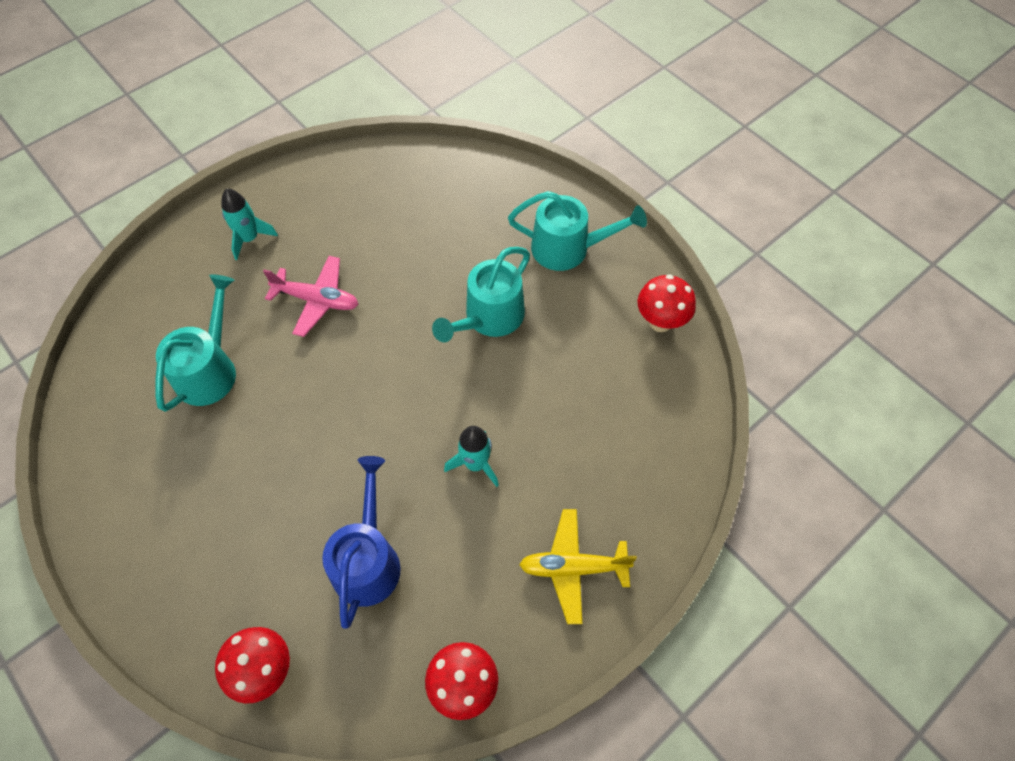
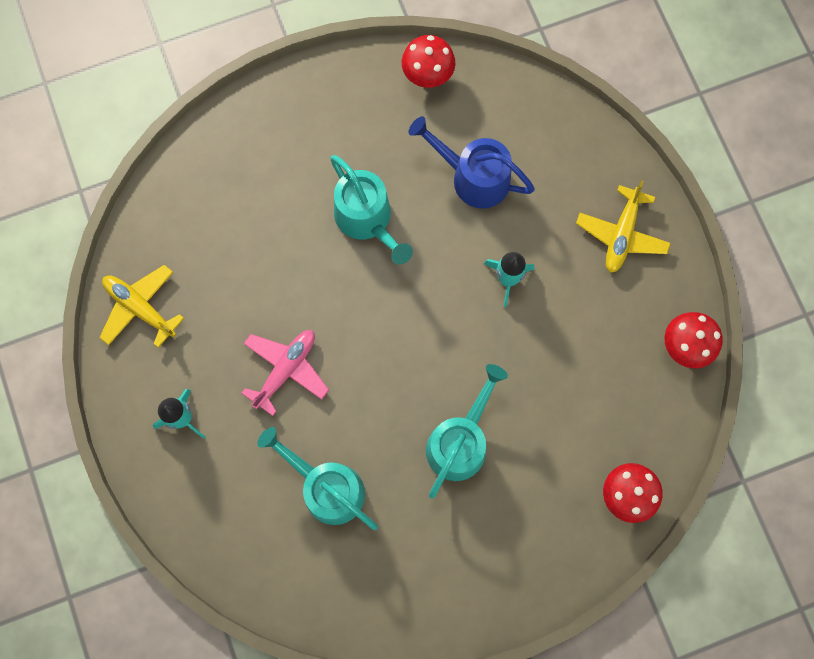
camera: 70 degrees left, 15 degrees up
(341, 178) = (140, 308): none -> yellow plane
(368, 559) = (561, 391): blue watering can -> blue watering can (473, 177)
(568, 248) = (318, 123): turquoise watering can -> turquoise watering can (460, 441)

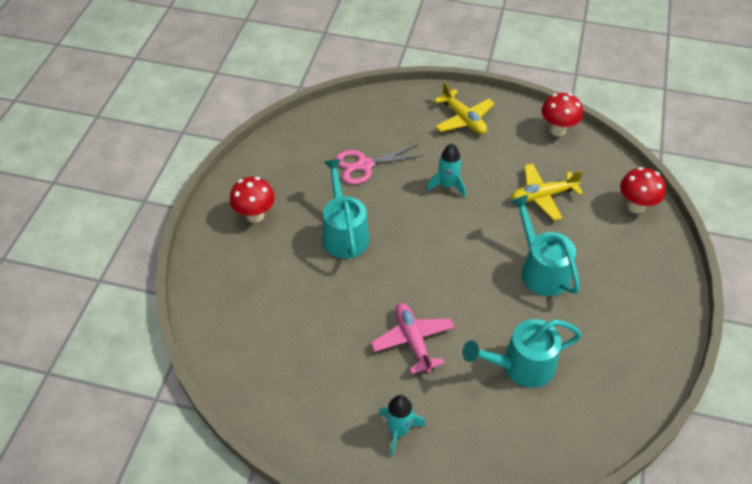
camera: 55 degrees left, 25 degrees down
(140, 308) = (287, 409): yellow plane -> yellow plane (542, 196)
(367, 220) = (344, 233): turquoise watering can -> turquoise watering can turned 105 degrees counterclockwise
(427, 77) = (277, 150): red mushroom -> red mushroom (255, 215)
(473, 177) = (365, 165): blue watering can -> pink scissors

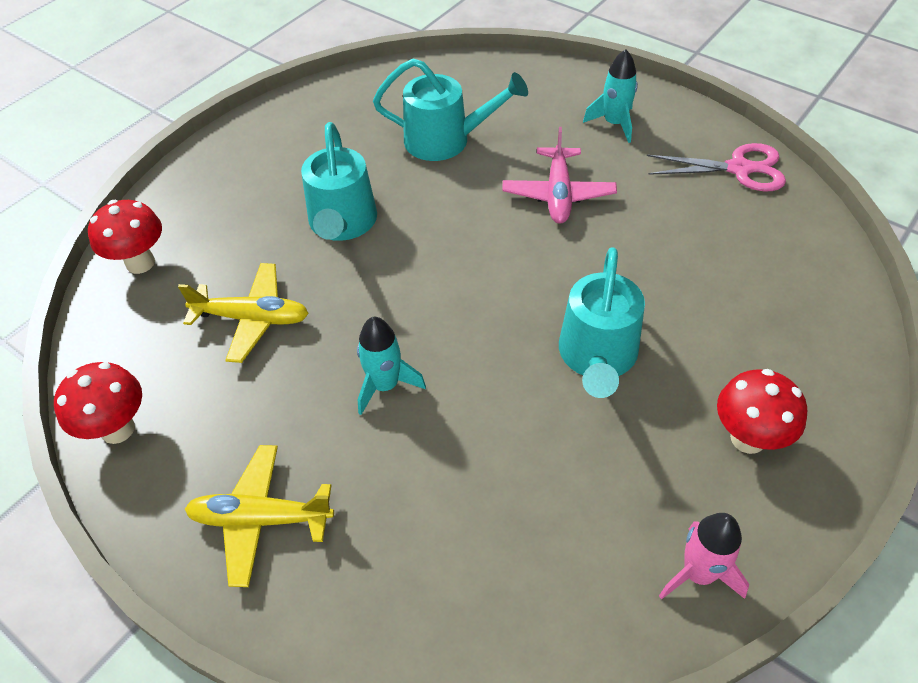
camera: 155 degrees left, 0 degrees up
(269, 155) = (698, 573): none -> pink rocket
(365, 165) = (509, 477): pink scissors -> pink scissors (739, 169)
(463, 119) = (261, 519): yellow plane -> yellow plane turned 75 degrees counterclockwise

